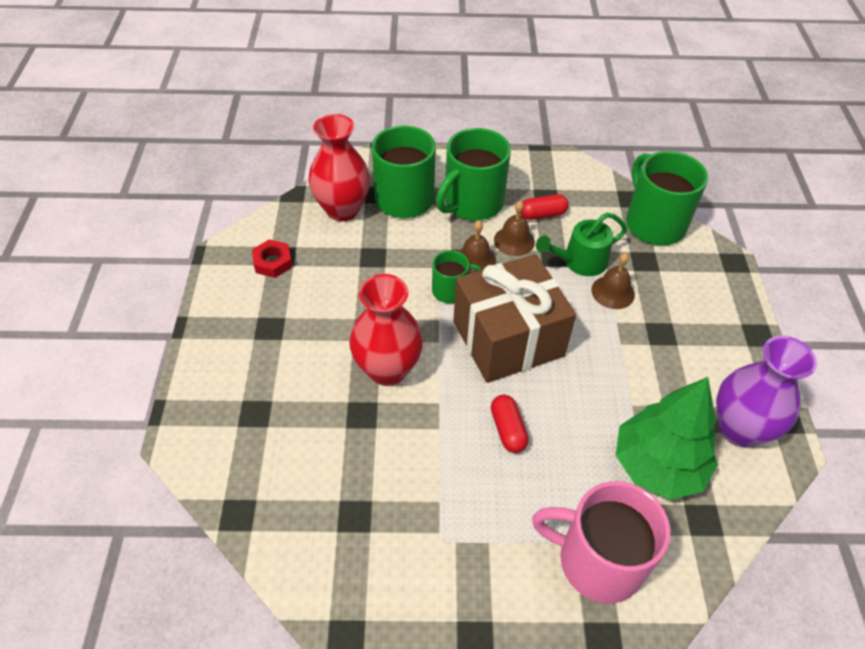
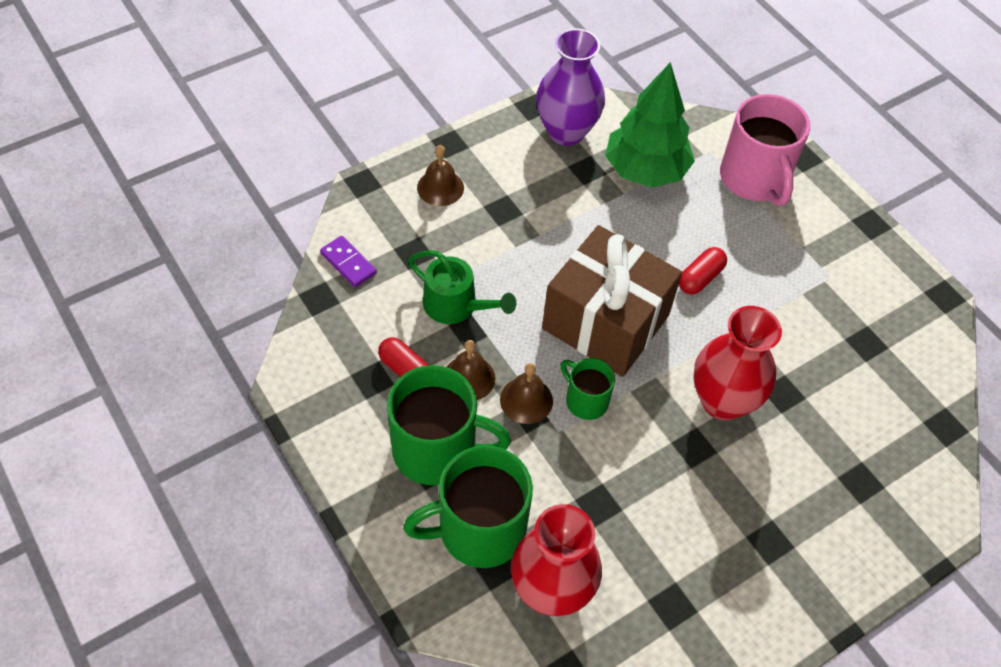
camera: 125 degrees left, 5 degrees up
(273, 262) = (690, 608): red nut -> none
(613, 292) = (478, 263): brown bell -> brown bell (440, 187)
(654, 223) = (348, 263): green mug -> purple domino

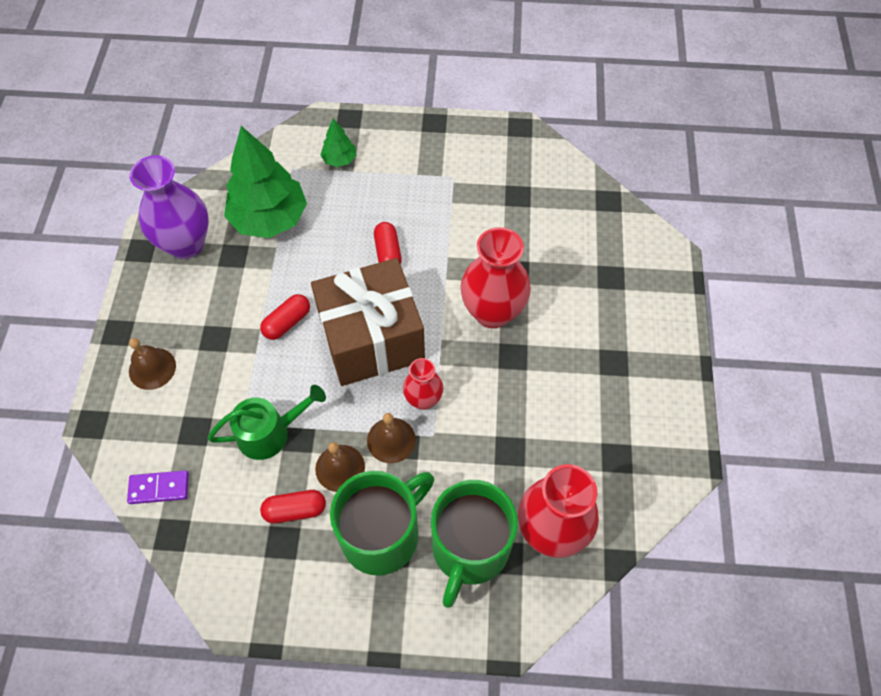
camera: 50 degrees left, 5 degrees up
(563, 249) = (287, 322): none -> red capsule
(585, 400) = (423, 399): green mug -> red vase
(754, 179) = (339, 159): pink mug -> green tree

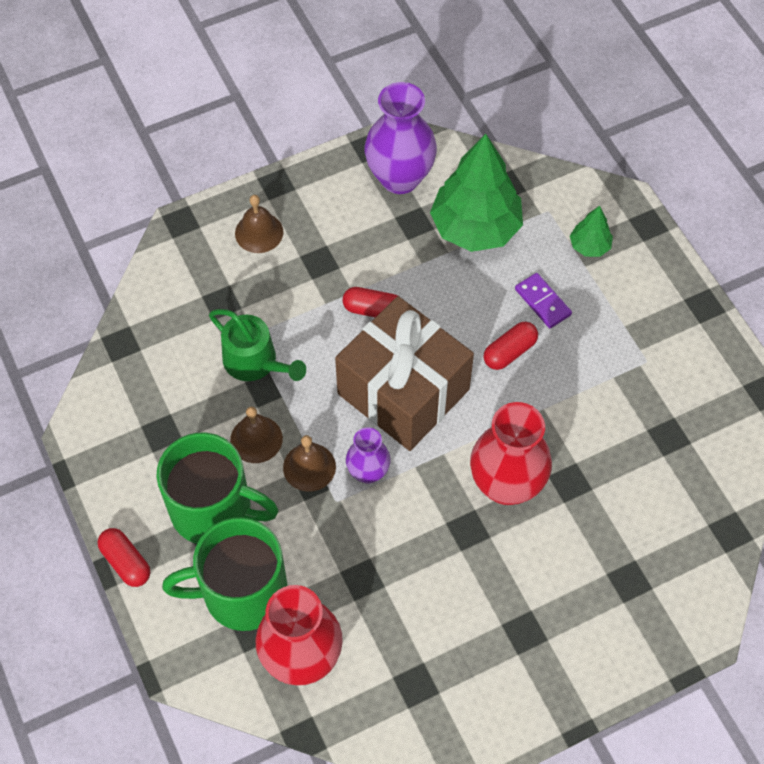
camera: 60 degrees right, 0 degrees up
(159, 488) = (154, 308): purple domino -> purple domino (543, 302)
(295, 510) = (195, 425): red capsule -> red capsule (126, 562)
(423, 399) = (368, 472): red vase -> purple vase

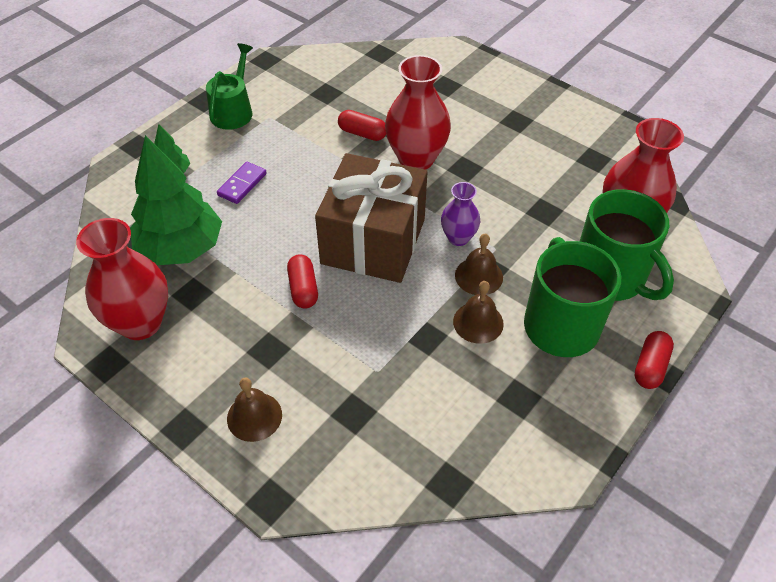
camera: 115 degrees left, 10 degrees down
(255, 362) = (404, 355): green watering can -> green watering can (233, 111)
(400, 178) = (140, 323): purple vase -> red vase
(509, 352) = (300, 190): red capsule -> red capsule (362, 133)

